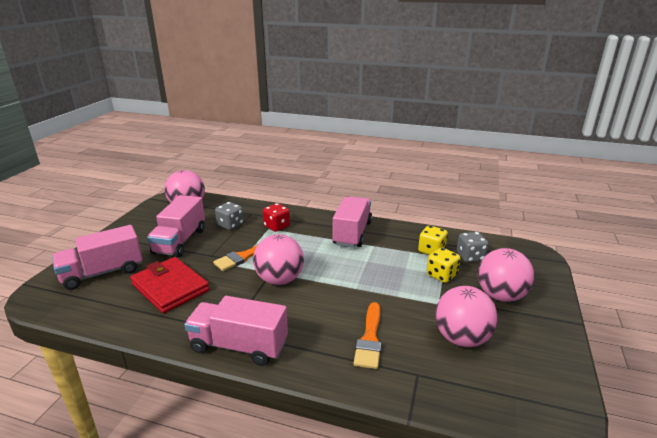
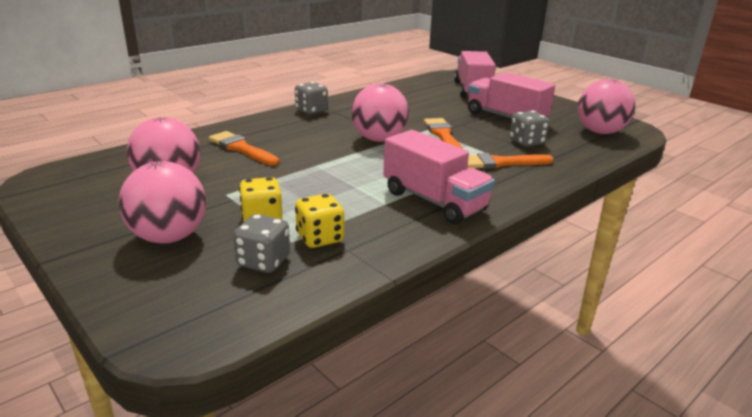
camera: 120 degrees right, 0 degrees up
(170, 287) = (421, 104): red wallet -> none
(239, 346) = (311, 110): pink truck -> grey dice
(277, 226) = (500, 163): red dice -> orange brush

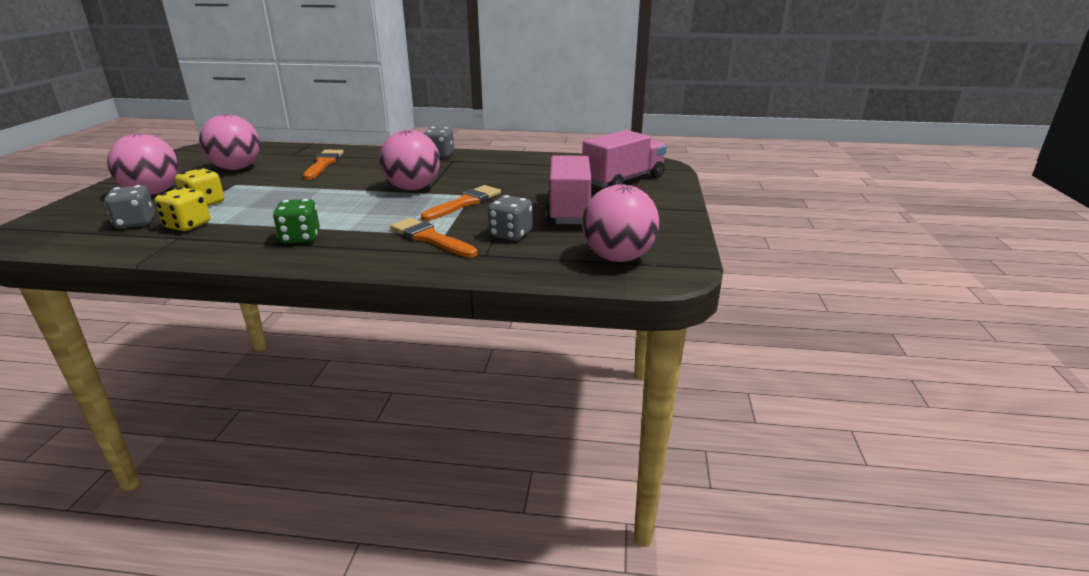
camera: 50 degrees right, 0 degrees up
(434, 201) = (300, 238): pink truck -> green dice

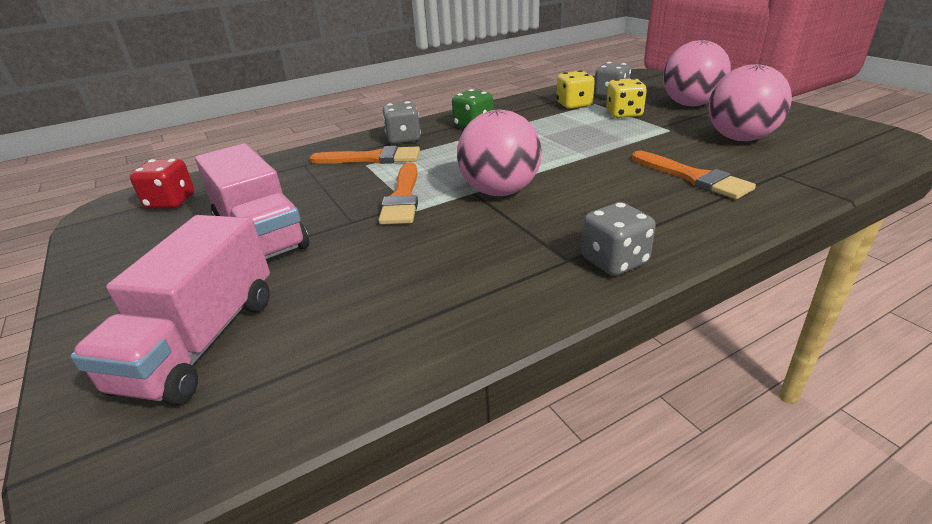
camera: 145 degrees right, 5 degrees up
(510, 234) = (301, 185): grey dice -> grey dice (403, 139)
(618, 258) = (171, 202): pink ball -> red dice

